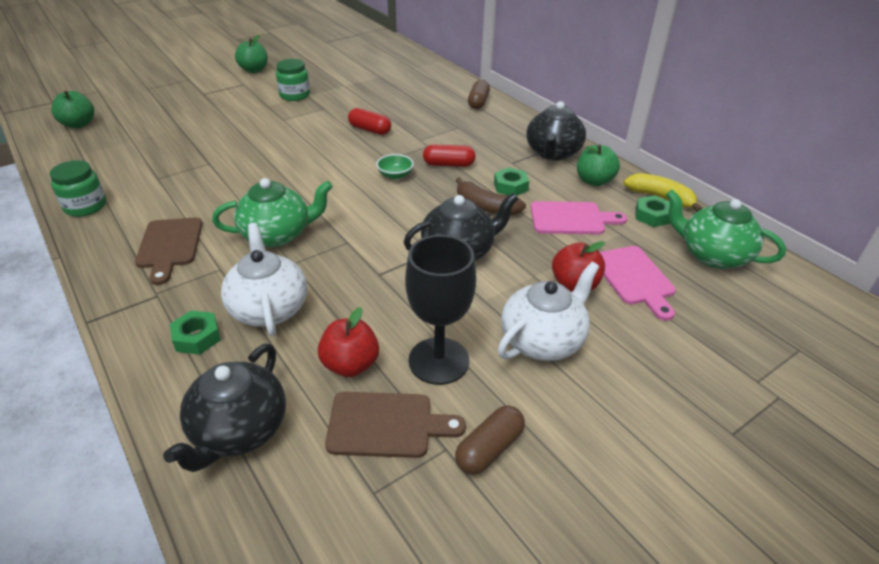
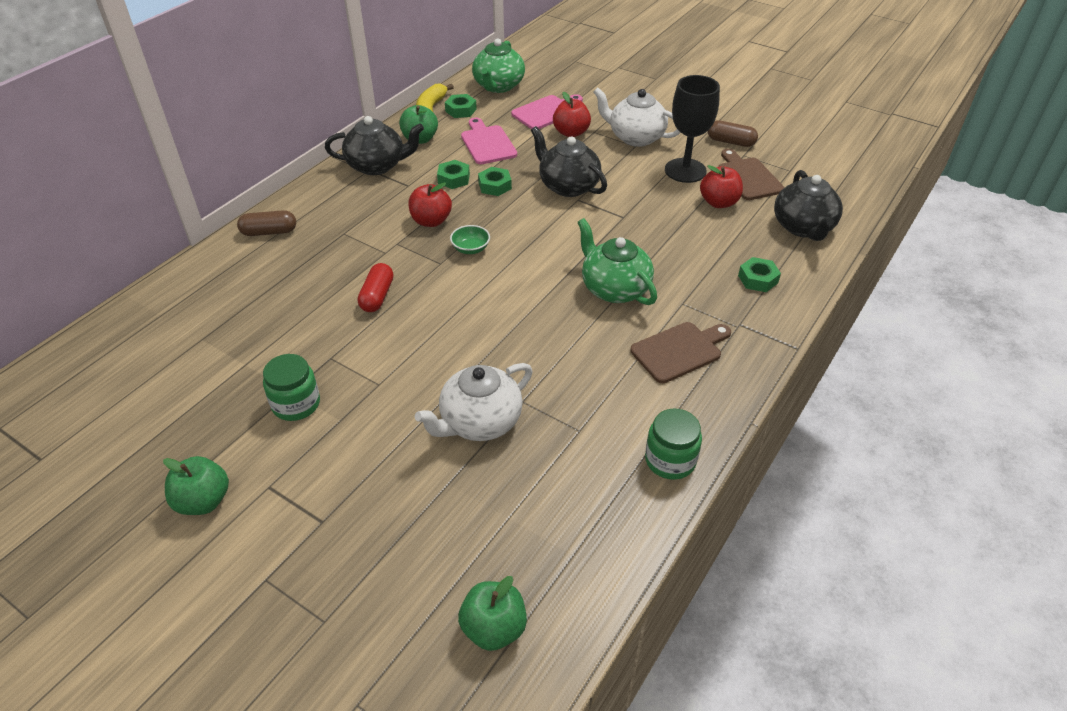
camera: 110 degrees left, 5 degrees up
(239, 431) = (803, 227): black teapot -> black teapot turned 90 degrees clockwise
(269, 308) = (702, 257): white teapot -> white teapot (479, 422)
(448, 164) = (431, 221): red capsule -> red apple
(485, 206) = (495, 186): brown banana -> green nut

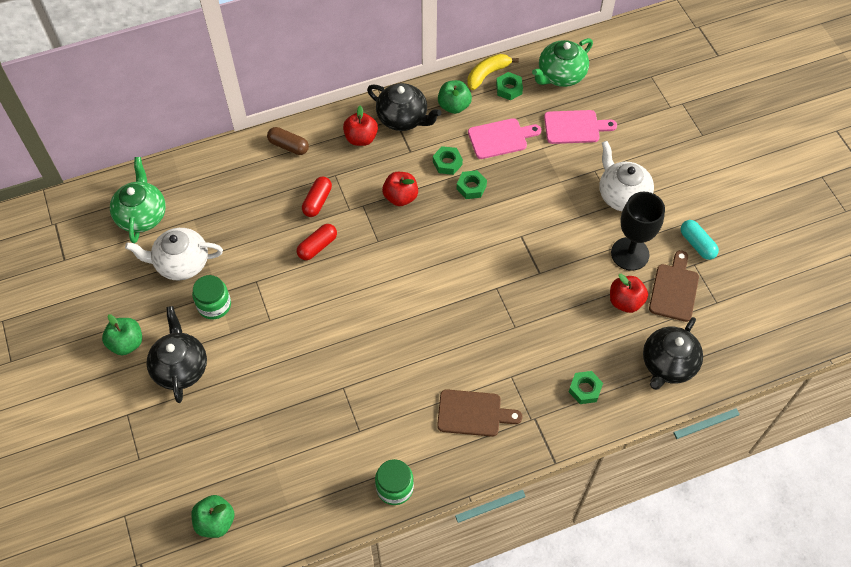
camera: 35 degrees right, 15 degrees up
(343, 261) = (317, 201): none -> red capsule
(470, 249) = (407, 240): green bowl -> none
(479, 422) = (306, 386): white teapot -> white teapot (181, 263)
(487, 143) = (500, 138): pink cutting board -> pink cutting board turned 60 degrees clockwise
(568, 186) = (524, 218): black teapot -> black teapot (180, 367)
(571, 133) = (575, 162): red apple -> red apple (361, 138)
(614, 289) = (475, 335): green teapot -> green teapot (142, 215)
(730, 142) = (697, 244): brown capsule -> turquoise capsule

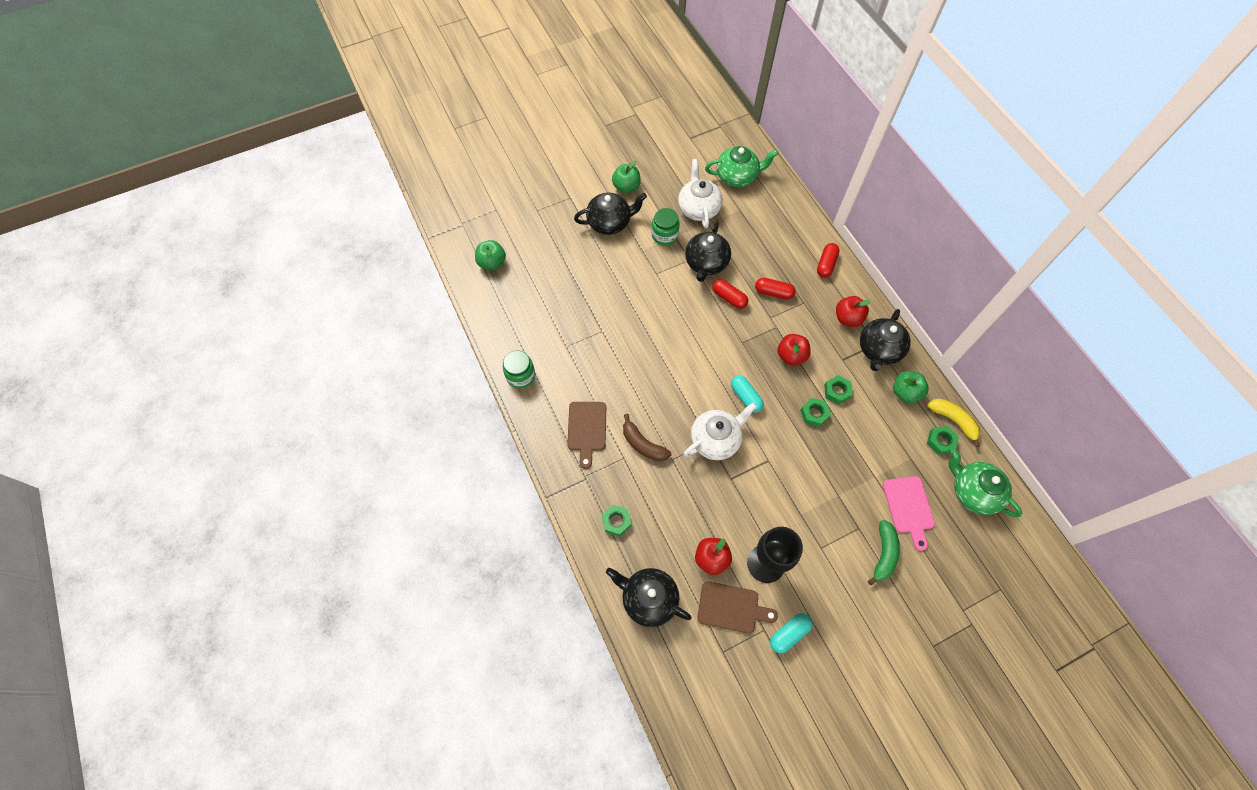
camera: 85 degrees right, 5 degrees up
(265, 264) = (706, 263): none -> black teapot
(288, 146) = (826, 264): brown capsule -> red capsule
(446, 247) = (745, 397): none -> turquoise capsule
(495, 355) = (643, 444): none -> brown banana
(500, 138) = (877, 437): pink cutting board -> none
(620, 156) = (883, 554): none -> green banana
(622, 195) = (834, 556): white teapot -> white teapot (715, 440)

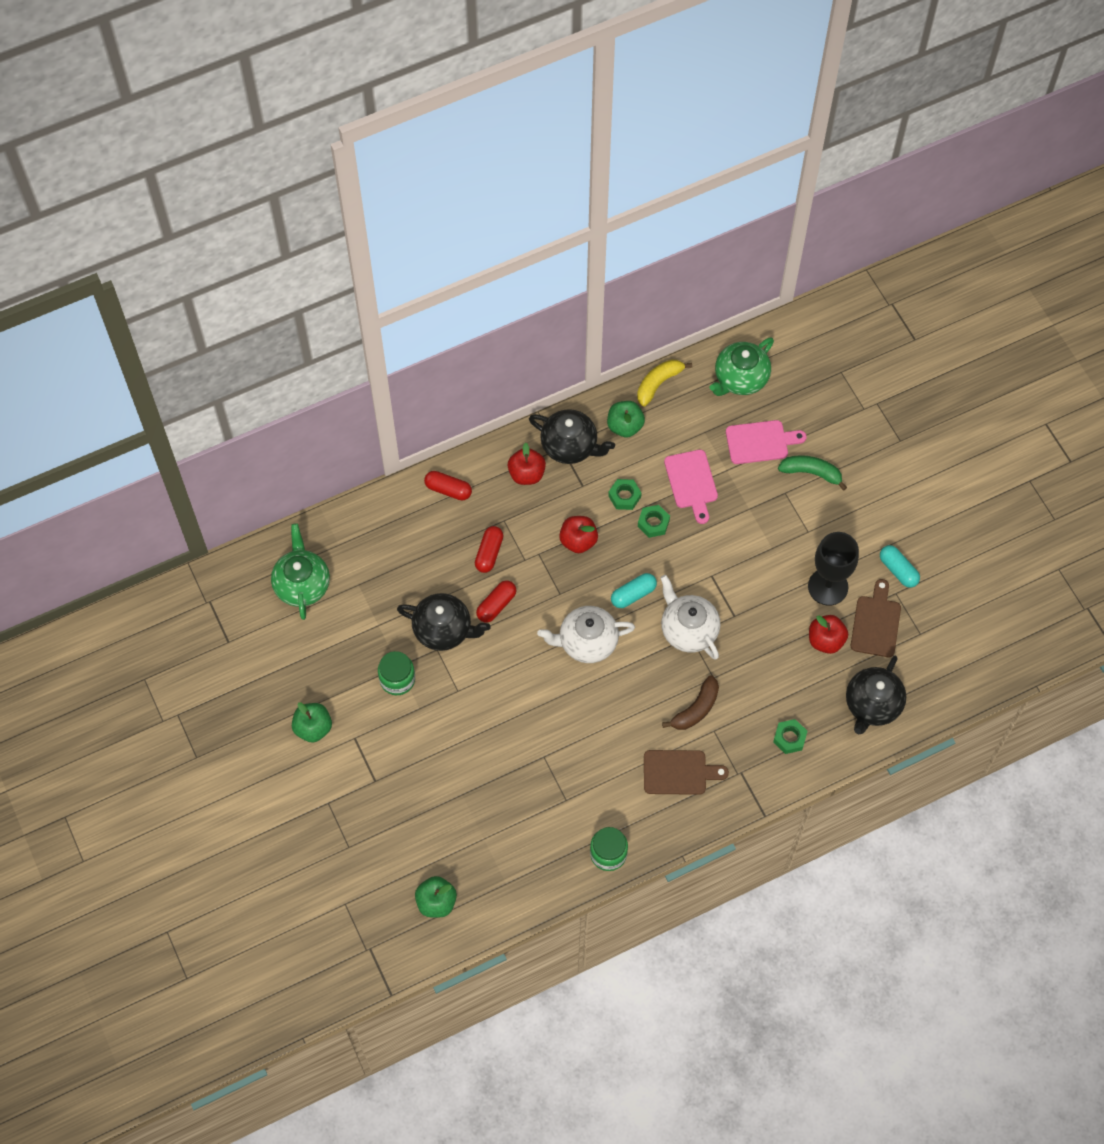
camera: 90 degrees left, 0 degrees up
(610, 222) = (374, 749): black teapot -> none
(698, 208) = (354, 636): white teapot -> white teapot (587, 642)
(858, 446) = (692, 482): none -> pink cutting board
(940, 442) = (684, 400): green nut -> none

